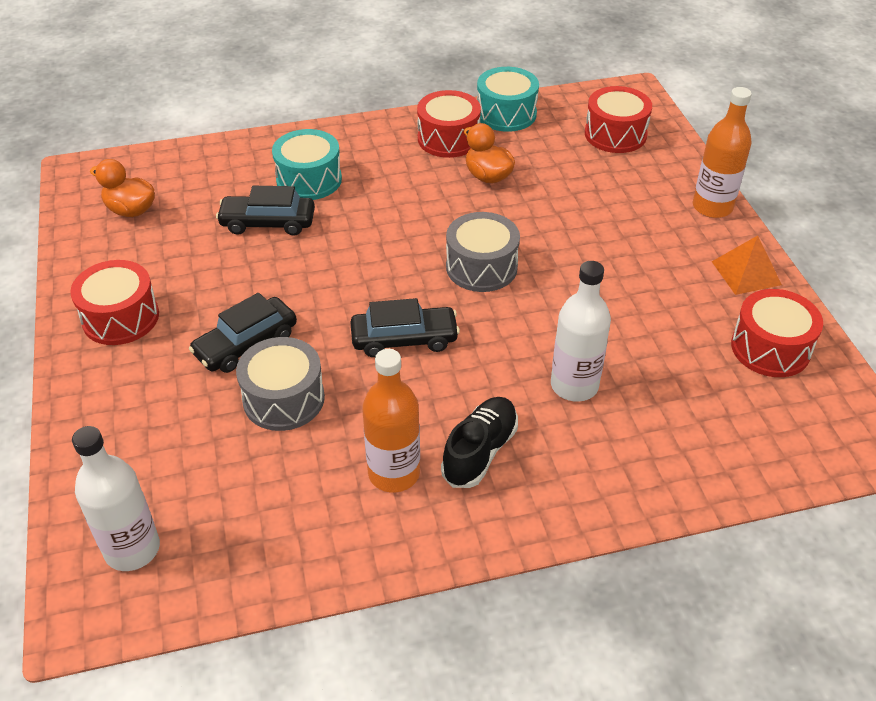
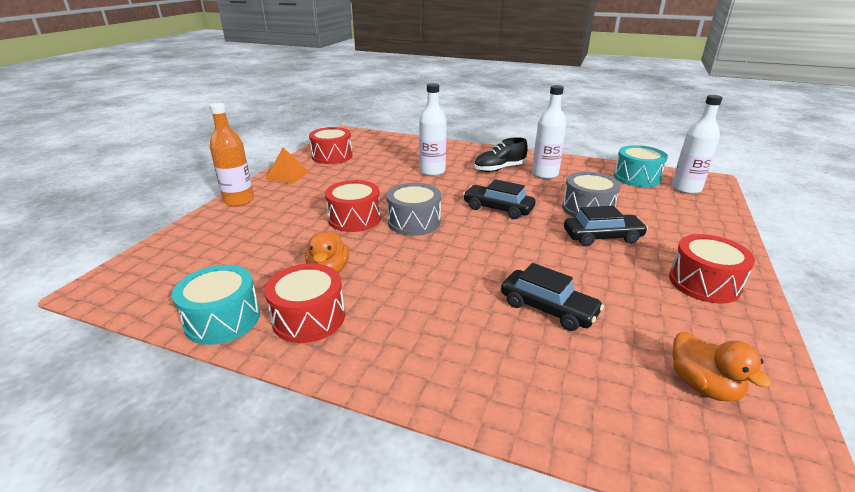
camera: 145 degrees left, 15 degrees down
(309, 180) = (481, 335): turquoise drum -> turquoise drum (636, 177)
(394, 473) = (545, 174): orange bottle -> white bottle
(615, 134) = (189, 260): red drum -> red drum (354, 219)

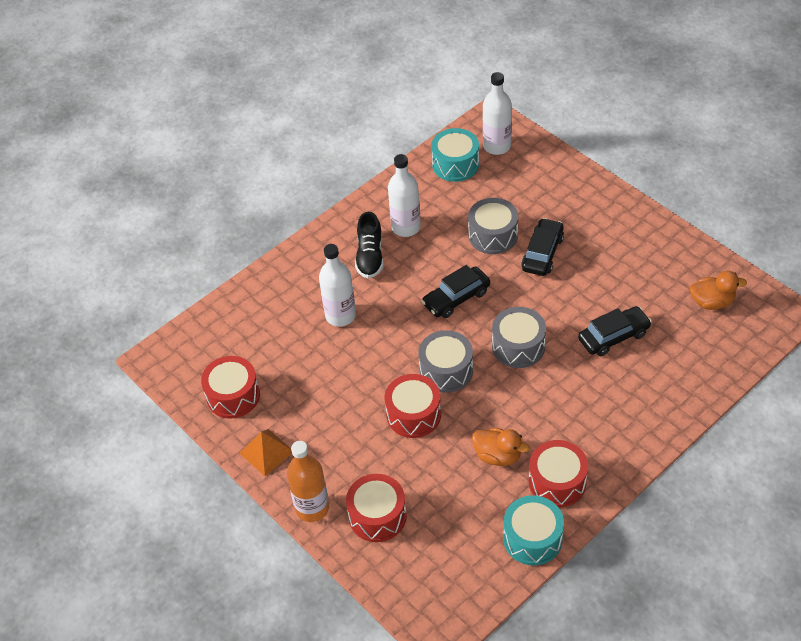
camera: 60 degrees left, 20 degrees up
(474, 250) = (518, 346): none -> grey drum
(704, 283) = (628, 234): red drum -> red drum (377, 516)

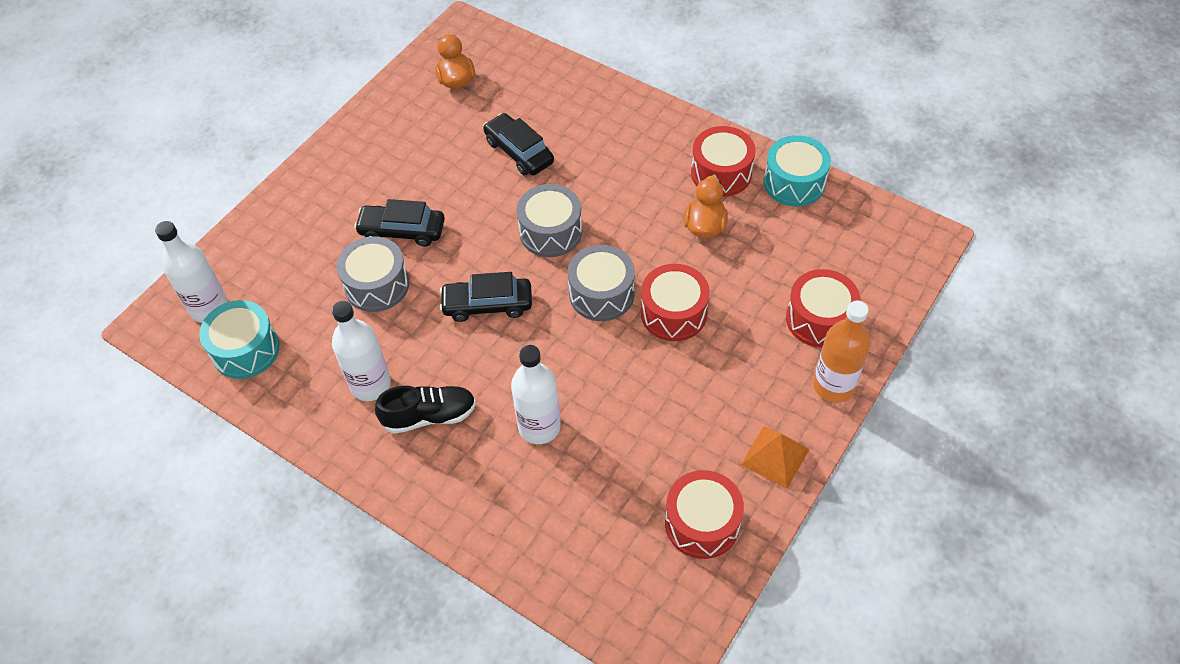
camera: 105 degrees left, 5 degrees up
(456, 298) = (487, 304): black car -> black car turned 135 degrees clockwise

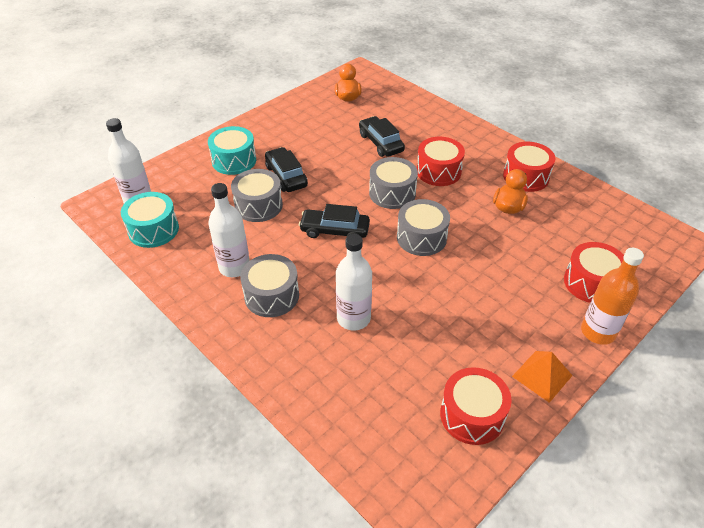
camera: 10 degrees right, 10 degrees down
(402, 231) = (286, 176): black car -> black car turned 45 degrees clockwise
(429, 416) = (271, 295): black shoe -> grey drum
(673, 313) = (474, 259): red drum -> red drum (438, 171)
(794, 183) = (581, 191): turquoise drum -> turquoise drum (234, 160)

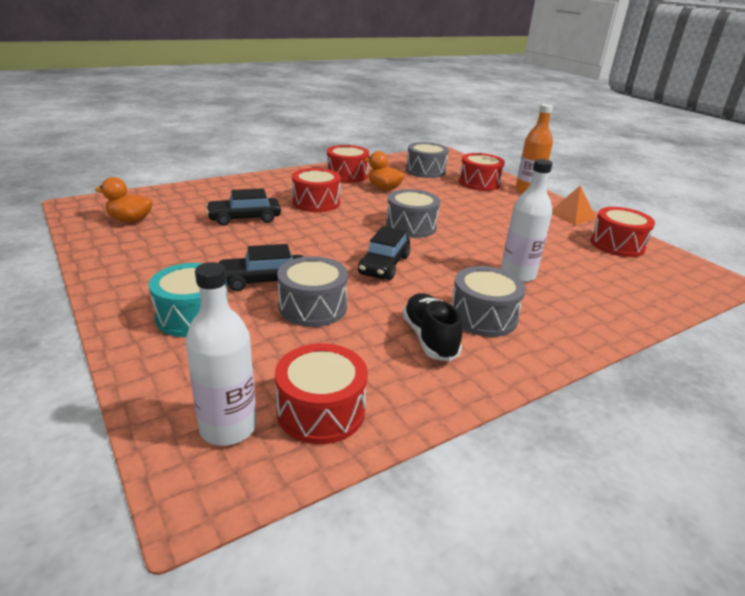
camera: 80 degrees left, 15 degrees down
(153, 230) = (321, 411): turquoise drum -> red drum
(234, 267) = (429, 338): white bottle -> black shoe
(392, 193) = (337, 227): grey drum -> grey drum (425, 171)

